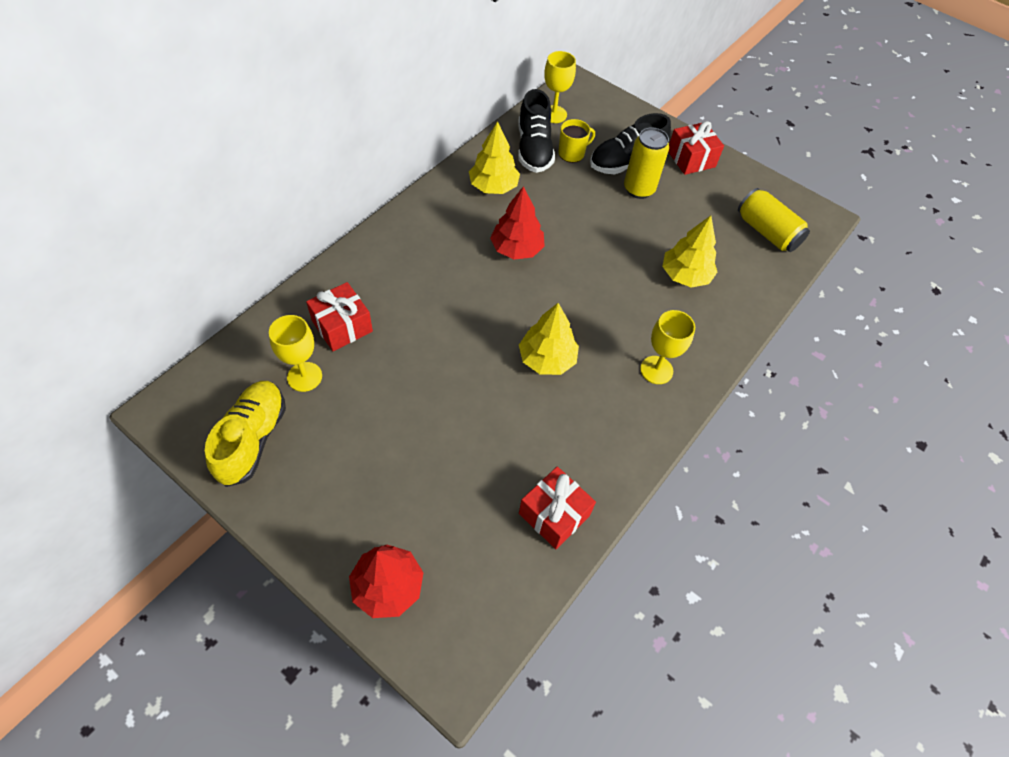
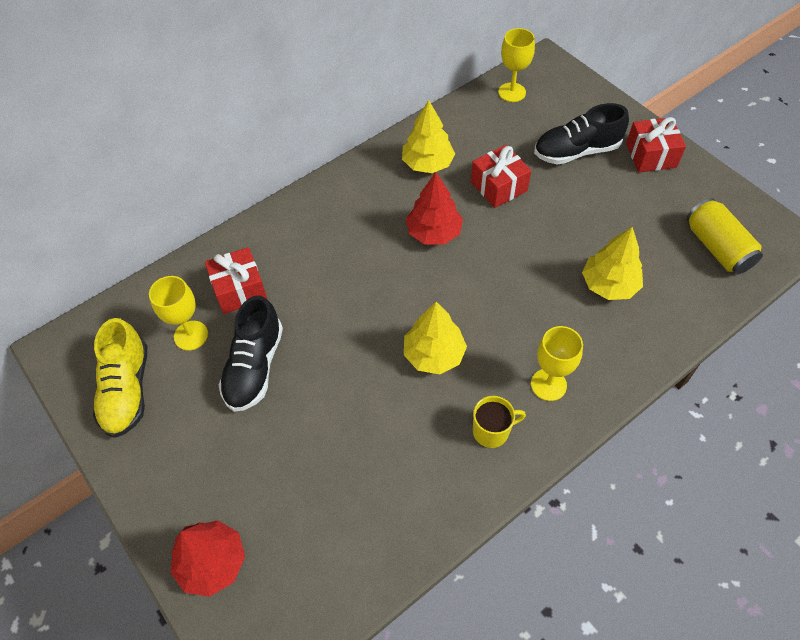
camera: 20 degrees right, 0 degrees up
(252, 439) = (127, 390): yellow shoe -> yellow shoe turned 150 degrees clockwise
(534, 149) = (480, 128): black shoe -> black shoe (254, 366)
(554, 514) = (397, 521): red gift -> red gift (499, 186)
(572, 153) = (520, 136): yellow mug -> yellow mug (491, 431)
(639, 189) = (582, 183): yellow can -> none

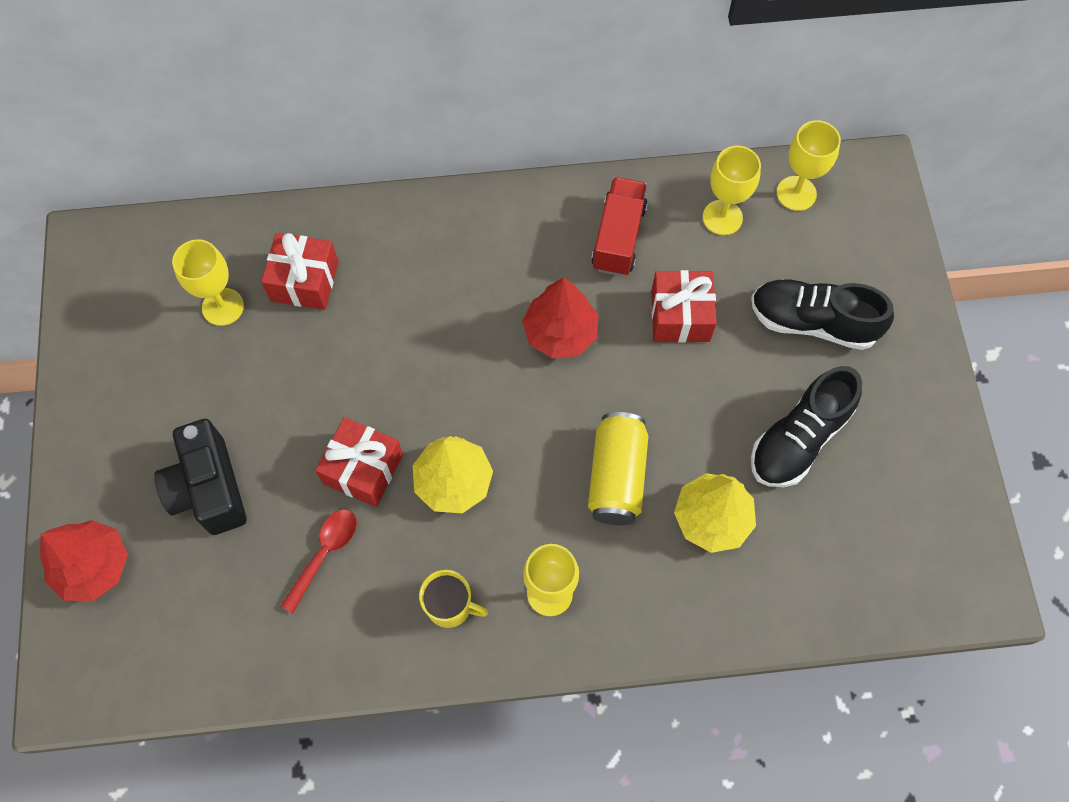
camera: 30 degrees right, 10 degrees up
(127, 390) = (126, 332): yellow shoe -> none
(254, 366) = (262, 382): black shoe -> black shoe (799, 439)
(265, 457) = (209, 489): none -> black camera
(381, 449) = (325, 553): none -> red spoon
(427, 164) = (618, 237): yellow tree -> red truck
(480, 124) = (722, 217): none -> yellow goblet
(651, 155) = (903, 381): red gift -> red gift (363, 469)
(717, 247) = (883, 551): yellow can -> yellow can (616, 476)

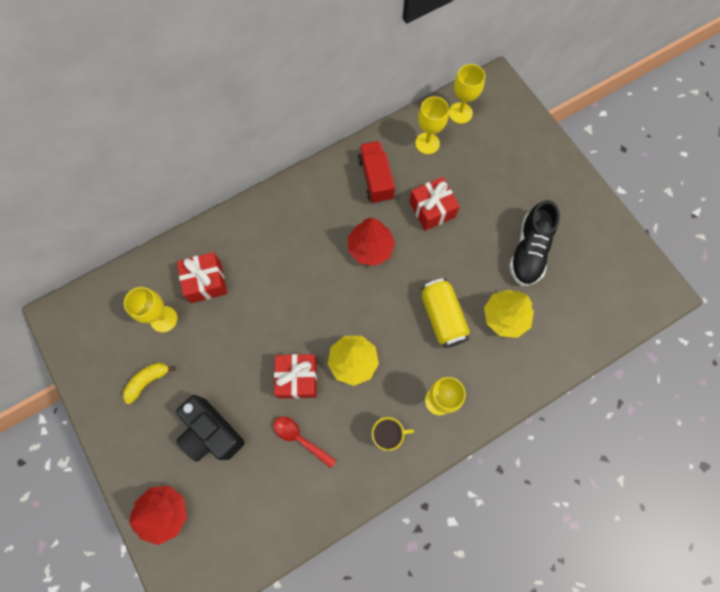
camera: 25 degrees left, 5 degrees up
(160, 381) = (148, 381): none -> yellow banana
(325, 553) = (300, 438): red spoon -> red spoon turned 60 degrees counterclockwise
(813, 322) = (504, 182): black shoe -> none

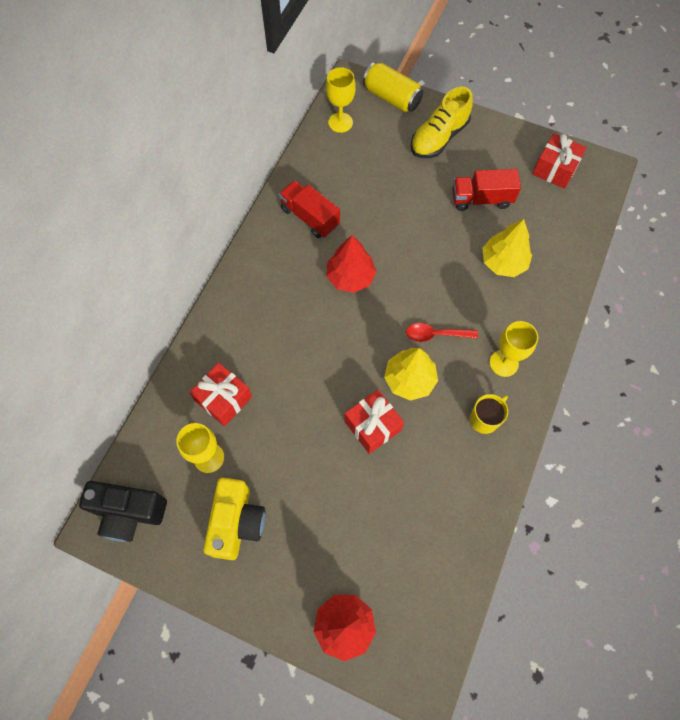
camera: 35 degrees left, 5 degrees down
(148, 381) = (237, 522): yellow banana -> yellow camera
(211, 432) = (332, 525): black camera -> black camera (129, 513)
(300, 438) = (414, 474): red spoon -> red spoon (435, 334)
(427, 143) = (331, 163): yellow goblet -> none
(432, 209) = (378, 214): red gift -> red gift (555, 169)
(442, 317) = (454, 294): yellow can -> yellow can (392, 98)
(529, 251) = (481, 199): black shoe -> red truck
(534, 175) = (439, 138): none -> yellow shoe

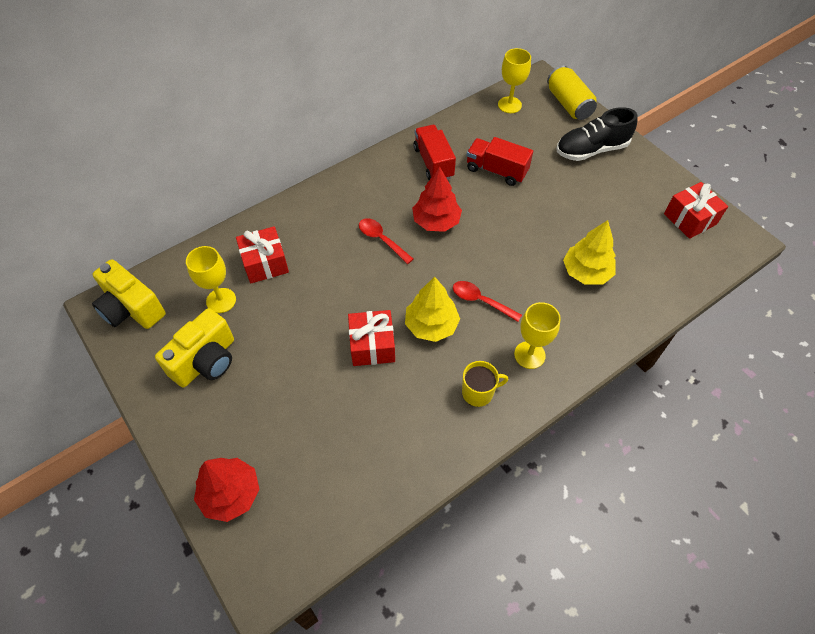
camera: 30 degrees right, 10 degrees down
(129, 513) = (132, 309): black camera -> yellow camera
(314, 320) = (381, 240): none -> red spoon
(439, 138) = (591, 150): yellow shoe -> black shoe
(481, 199) = (599, 213): red truck -> red truck (496, 170)

